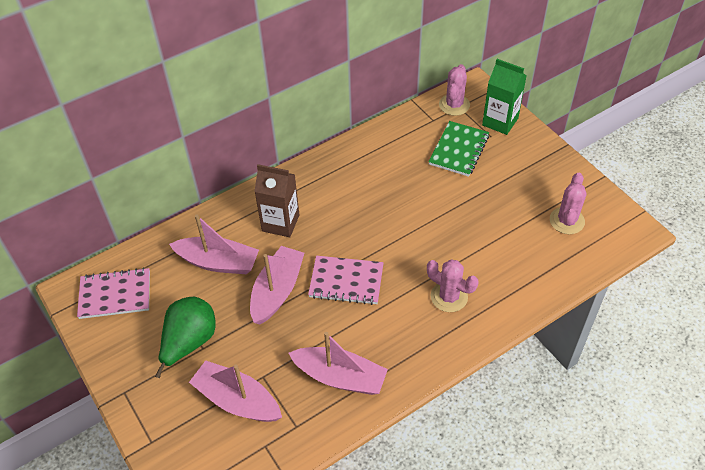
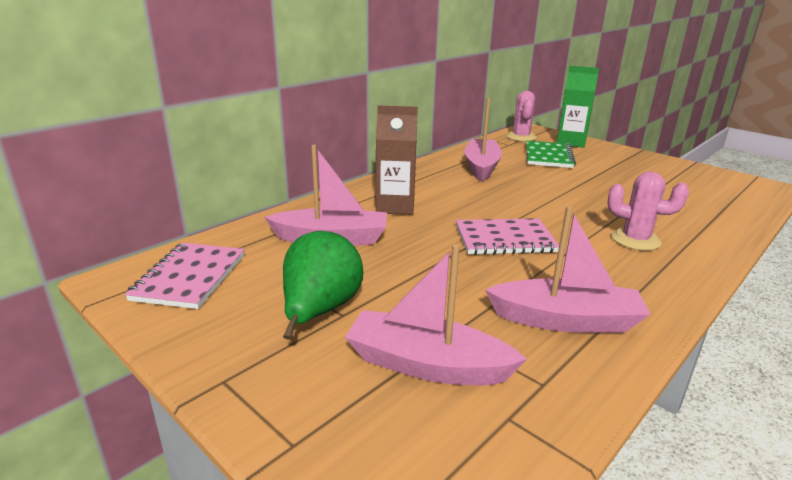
camera: 15 degrees left, 25 degrees down
(115, 295) = (190, 277): pink notebook -> pink notebook turned 60 degrees counterclockwise
(277, 291) = (422, 254): pink boat -> pink boat (481, 167)
(567, 221) = (696, 185): pink cactus -> none

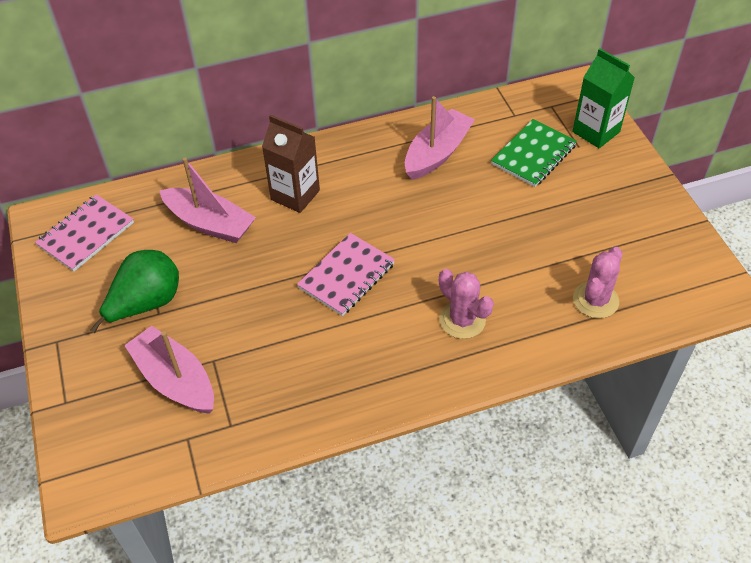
camera: 30 degrees right, 25 degrees up
(504, 239) = (346, 276): pink notebook -> pink notebook turned 75 degrees counterclockwise
(521, 137) = (546, 102): pink cactus -> pink cactus (595, 300)
(565, 320) = (300, 382): pink boat -> none

